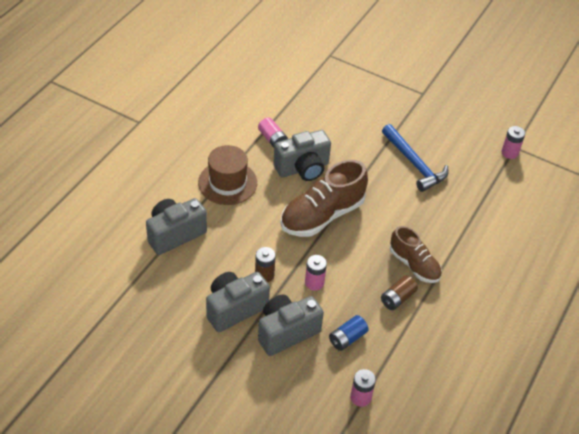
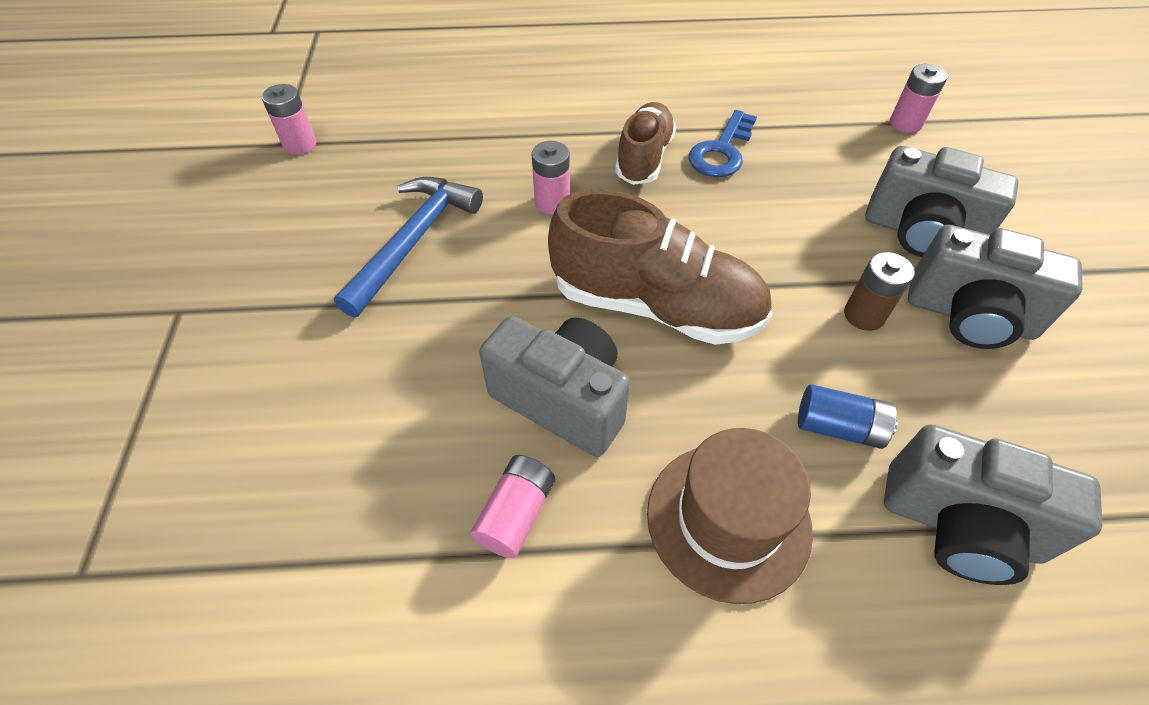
camera: 120 degrees left, 5 degrees up
(314, 283) = (801, 246): pink battery -> pink battery (552, 202)
(347, 338) = (845, 169): blue battery -> blue battery (838, 427)
(397, 298) = (721, 151): brown battery -> blue key

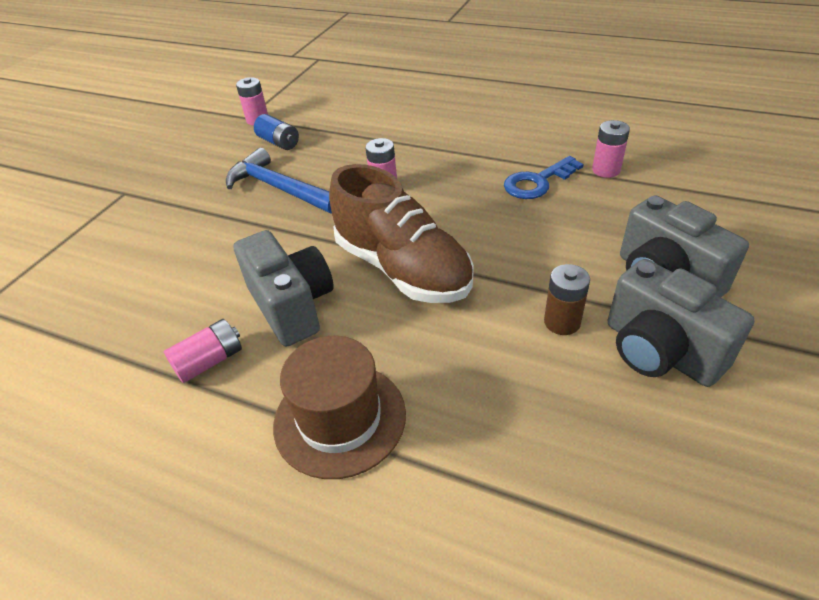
camera: 30 degrees right, 10 degrees down
(414, 240) = (279, 188): blue hammer -> blue hammer turned 105 degrees counterclockwise
(644, 158) = (473, 174): brown shoe -> none
(838, 427) = (474, 391): blue battery -> blue battery (279, 142)
(905, 123) = (721, 196): pink battery -> pink battery (606, 170)
(959, 525) = (517, 496): grey camera -> none

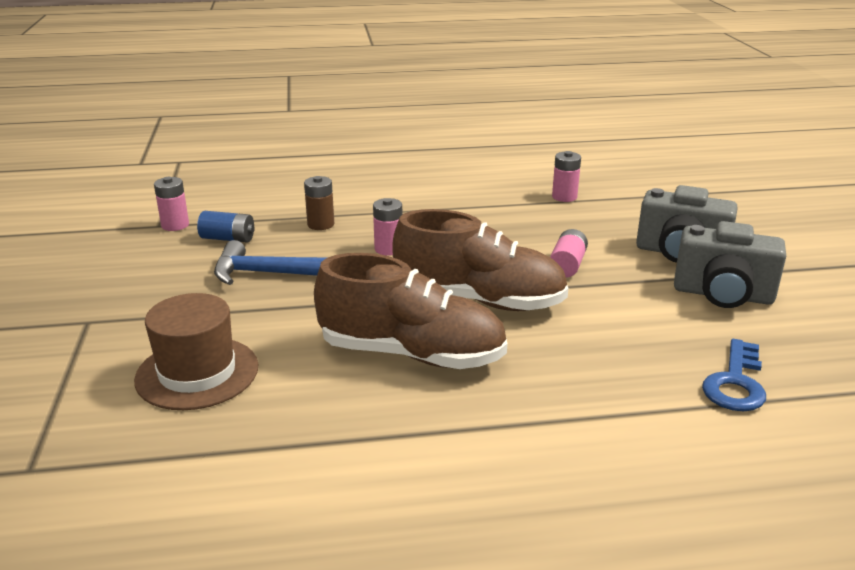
camera: 35 degrees left, 15 degrees down
(210, 361) = (384, 416): pink battery -> pink battery (567, 265)
(292, 306) = (412, 354): grey camera -> brown shoe
(340, 418) = (551, 410): brown hat -> brown hat (197, 373)
(537, 182) = (520, 216): blue key -> blue key (735, 383)
(562, 322) = (642, 298): brown battery -> brown battery (321, 224)

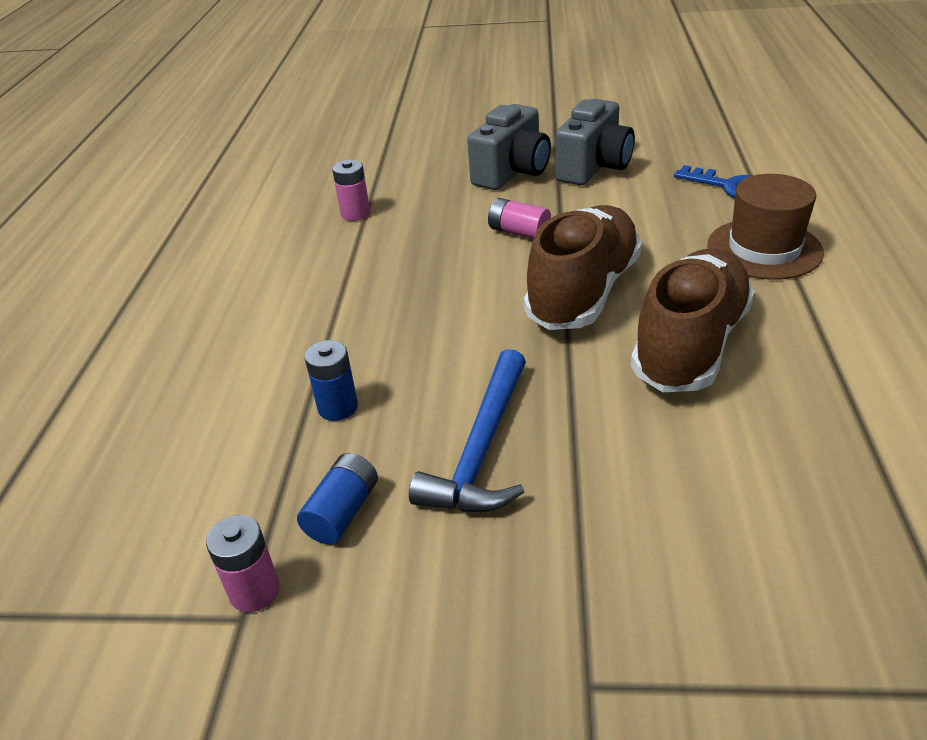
camera: 75 degrees left, 10 degrees up
(197, 373) = (736, 525): brown hat -> brown hat (764, 249)
(321, 224) = (338, 407): brown battery -> blue battery
(388, 249) = (439, 348): pink battery -> none

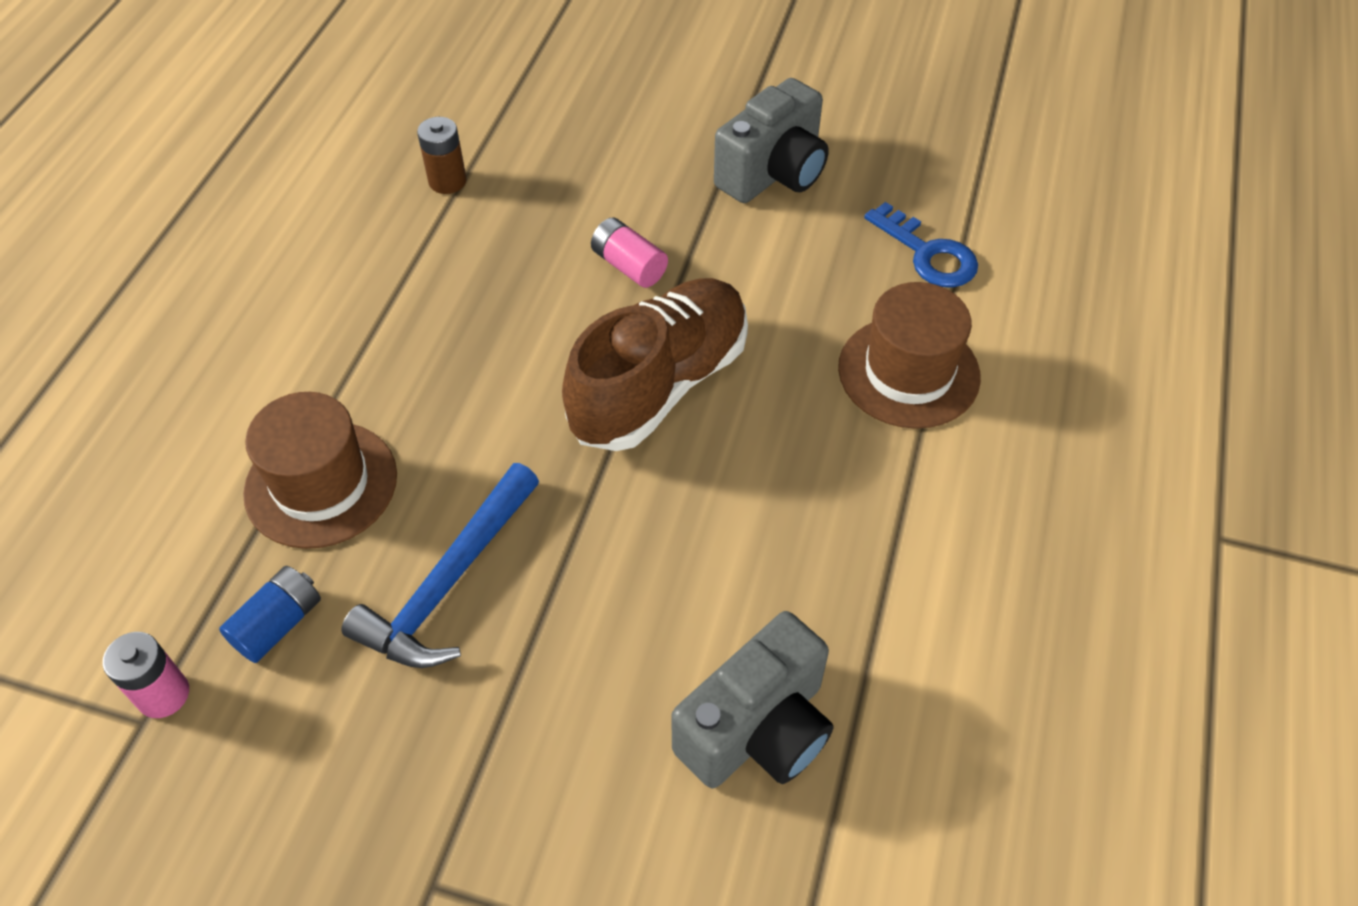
camera: 10 degrees right, 15 degrees up
(338, 407) = (321, 484): blue battery -> brown hat
(355, 213) = (447, 181): pink battery -> brown battery
(512, 173) = (667, 156): grey camera -> grey camera (757, 729)
(690, 344) = (741, 498): brown shoe -> none

